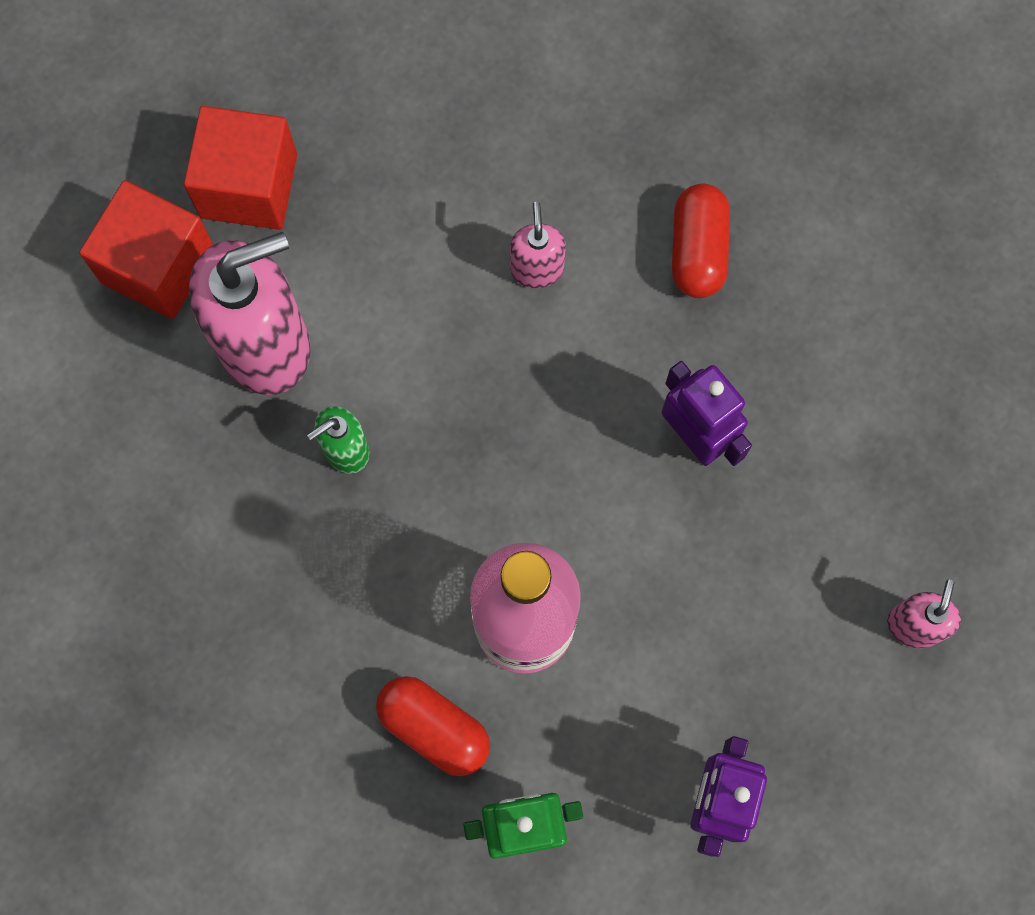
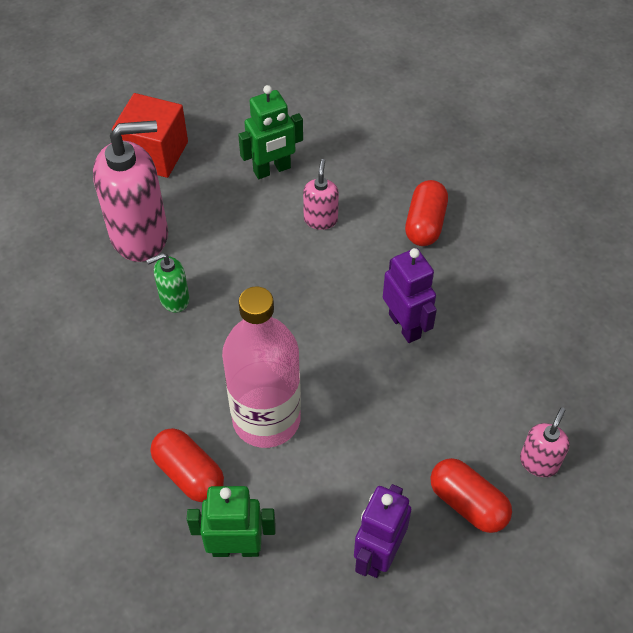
camera: 10 degrees right, 20 degrees down
(158, 266) = (87, 186): red cube -> none
(443, 187) = (272, 170): none -> green robot
(825, 704) = (468, 503): none -> red capsule

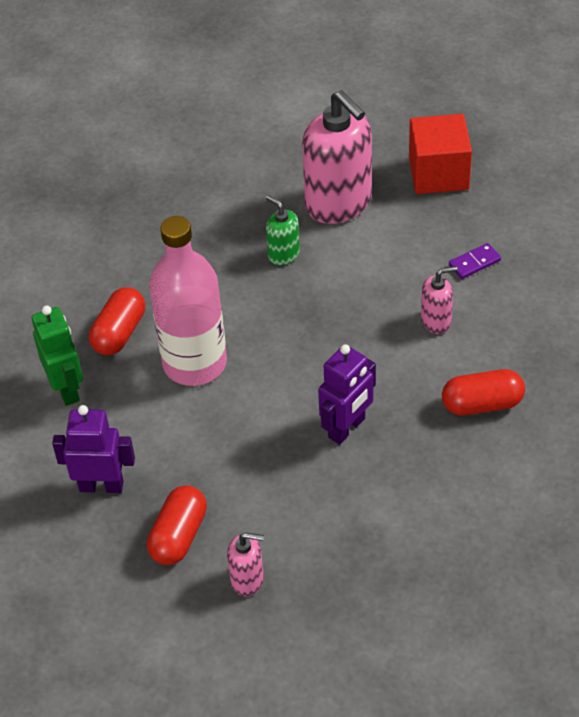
camera: 70 degrees right, 5 degrees down
(272, 170) = (474, 263): green robot -> purple domino

